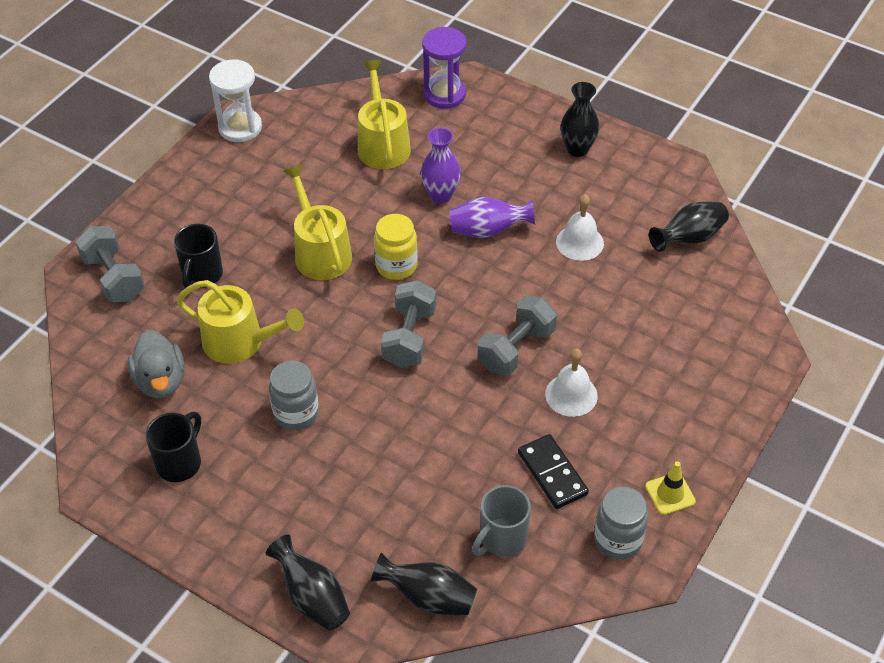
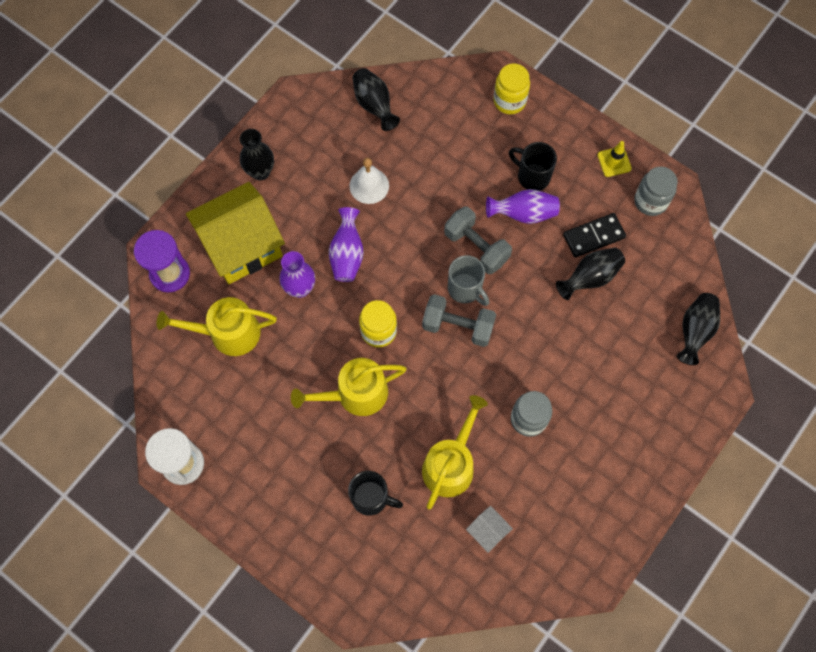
camera: 85 degrees left, 20 degrees up
(114, 278) = (365, 579): grey dumbbell -> none
(160, 381) = (487, 531): grey duck -> white house
(180, 462) = (571, 512): black mug -> black mug (532, 176)
(312, 597) = (694, 412): black vase -> black vase (590, 278)
(484, 144) = (242, 246): none -> yellow house
(501, 539) = (648, 277): grey mug -> grey mug (465, 289)
(571, 395) = (523, 213): white bell -> purple vase
(733, 371) = (509, 101): none -> yellow jar

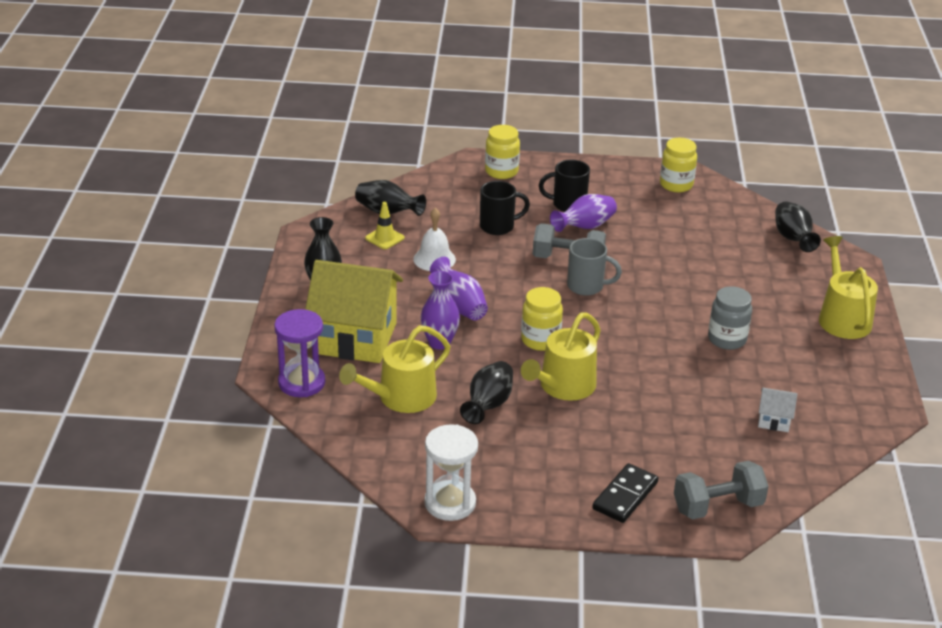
camera: 35 degrees left, 35 degrees down
(242, 246) = (355, 338): yellow house -> yellow house turned 75 degrees clockwise
(371, 498) = (652, 445): black mug -> black mug (498, 226)
(451, 464) = (695, 393): yellow watering can -> yellow watering can (842, 318)
(458, 326) = (605, 310): grey dumbbell -> grey dumbbell (717, 506)
(590, 278) = (679, 241): black vase -> black vase (488, 405)
(594, 236) = (655, 218): black domino -> black domino (625, 496)
(614, 162) = (623, 174): yellow traffic cone -> yellow traffic cone (384, 238)
(650, 201) = (676, 185): grey jar -> yellow jar

